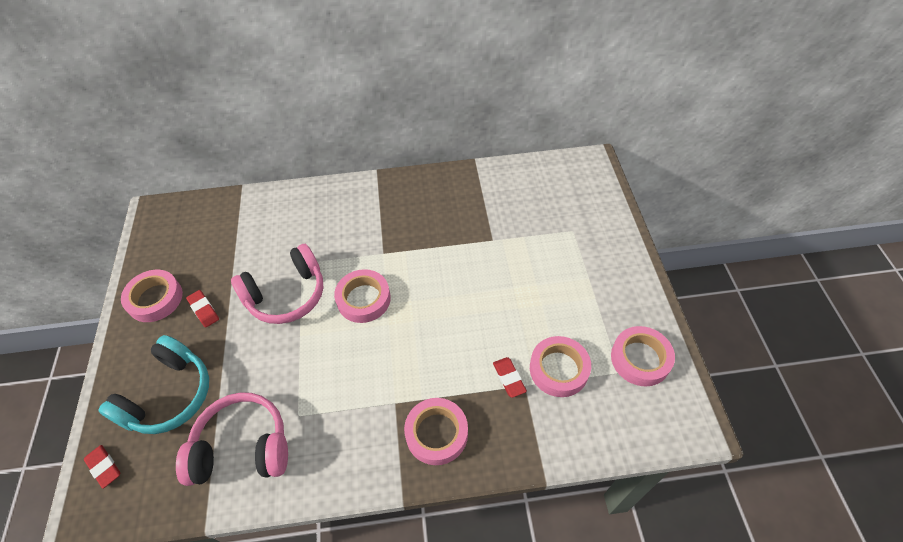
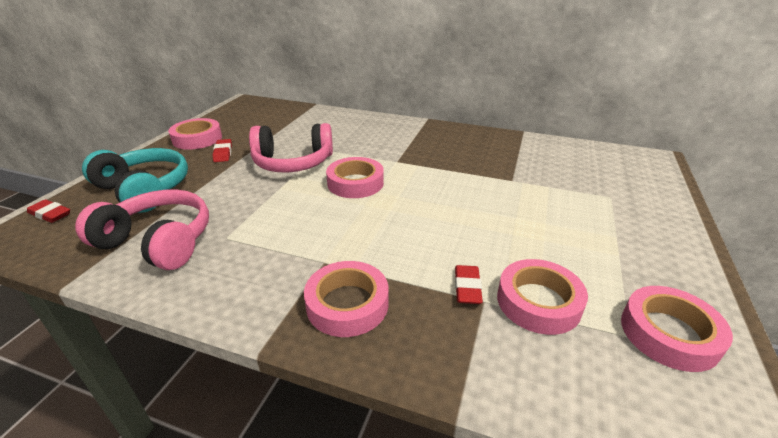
camera: 25 degrees right, 20 degrees down
(104, 467) = (50, 214): red eraser -> red eraser turned 45 degrees counterclockwise
(168, 395) = (144, 190): turquoise headphones -> turquoise headphones turned 105 degrees counterclockwise

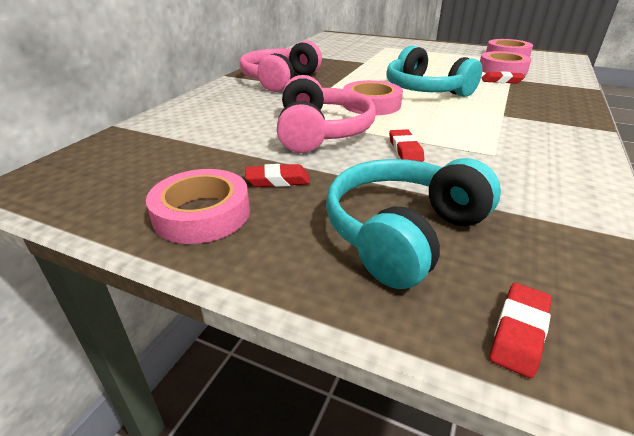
camera: 85 degrees left, 0 degrees up
(158, 242) = (526, 193): pink headphones -> pink headphones (280, 80)
(251, 195) = (405, 150): none -> red eraser
(347, 304) = (544, 108): pink tape -> none
(406, 216) = (425, 90): none -> turquoise headphones

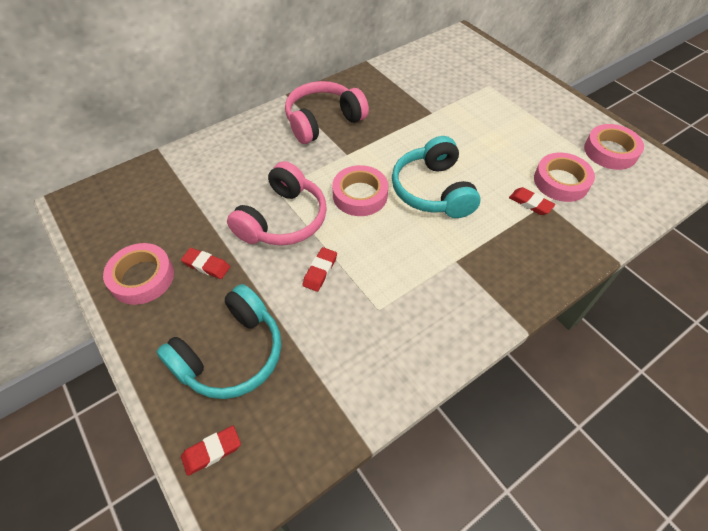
camera: 30 degrees right, 20 degrees up
(403, 233) = (231, 353): turquoise headphones -> turquoise headphones turned 150 degrees clockwise

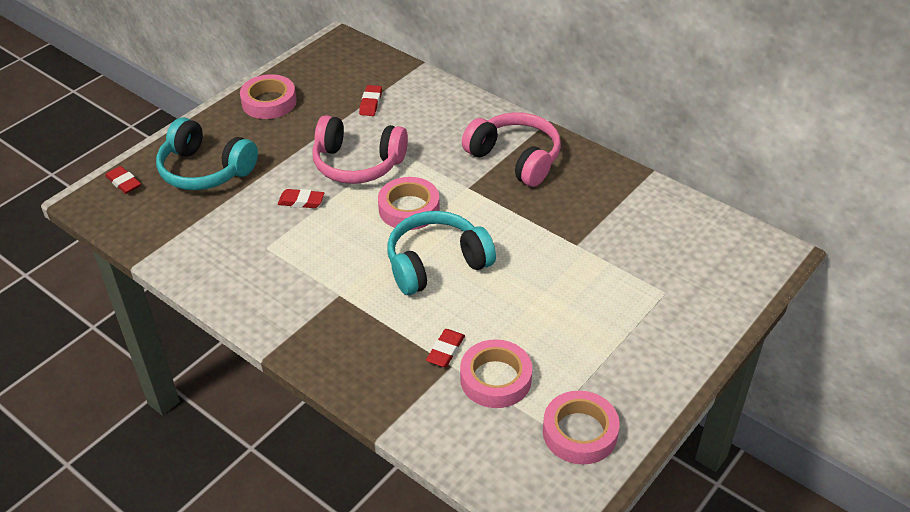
camera: 75 degrees right, 10 degrees down
(206, 265) = (290, 132): red eraser -> red eraser (370, 103)

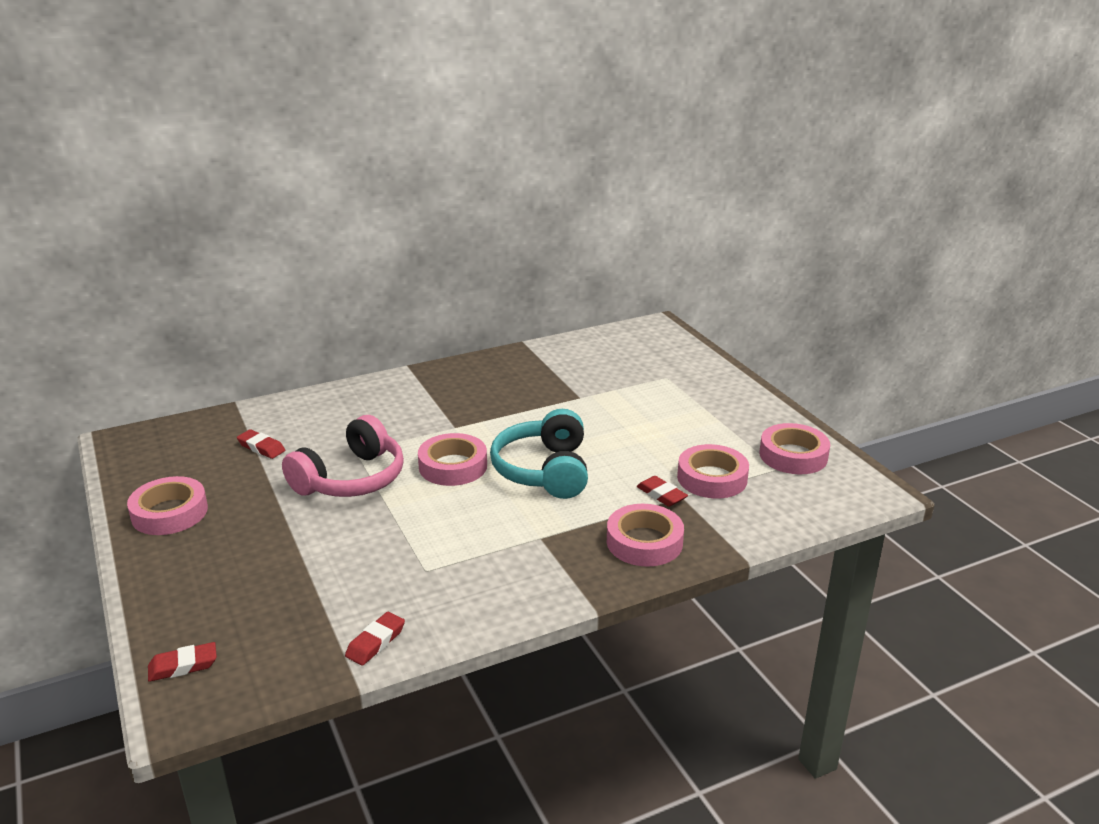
camera: 65 degrees left, 15 degrees down
(205, 170) = (239, 588): turquoise headphones -> none
(301, 201) = (373, 529): red eraser -> red eraser (375, 642)
(367, 360) = (644, 542): none -> pink tape
(515, 159) = (441, 394): pink headphones -> none

